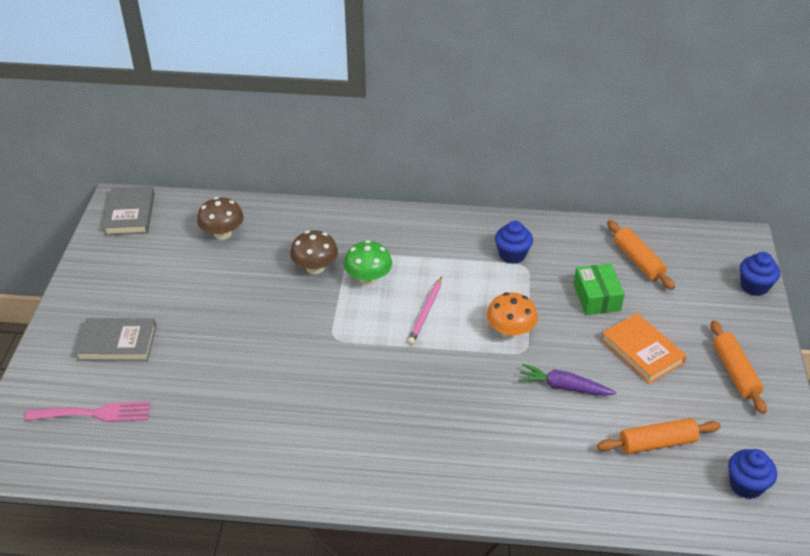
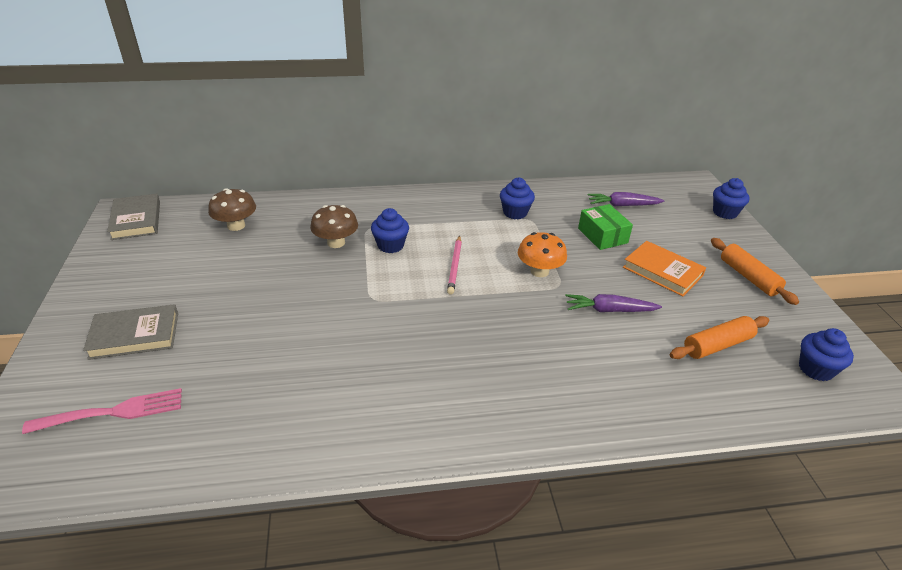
camera: 15 degrees left, 5 degrees down
(368, 278) = (390, 245): green mushroom -> blue cupcake
(638, 261) = (623, 205): orange rolling pin -> purple carrot

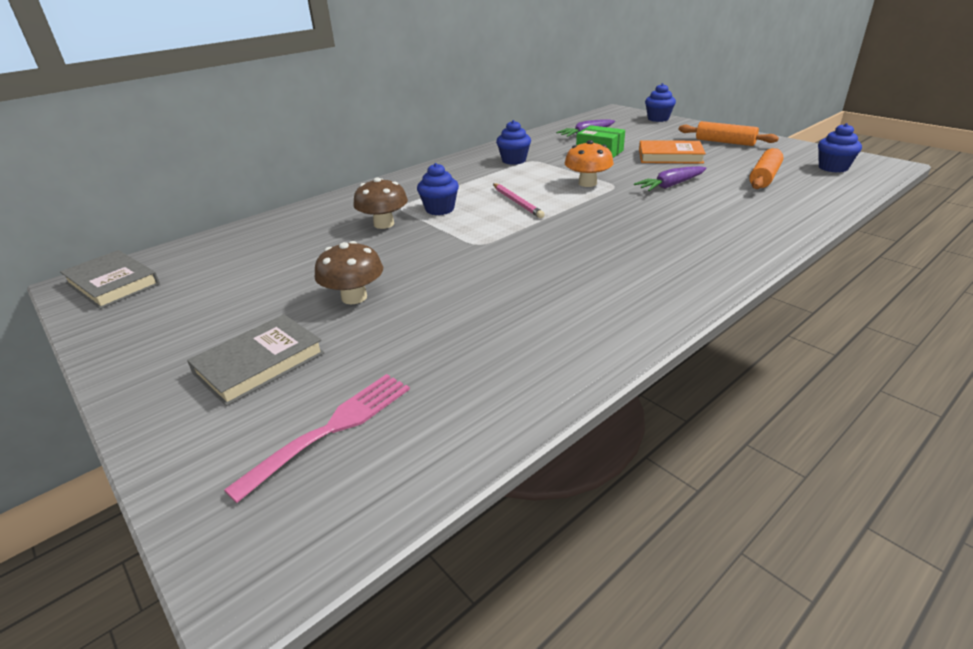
camera: 30 degrees left, 5 degrees down
(236, 226) = (253, 248): brown mushroom -> brown mushroom (354, 297)

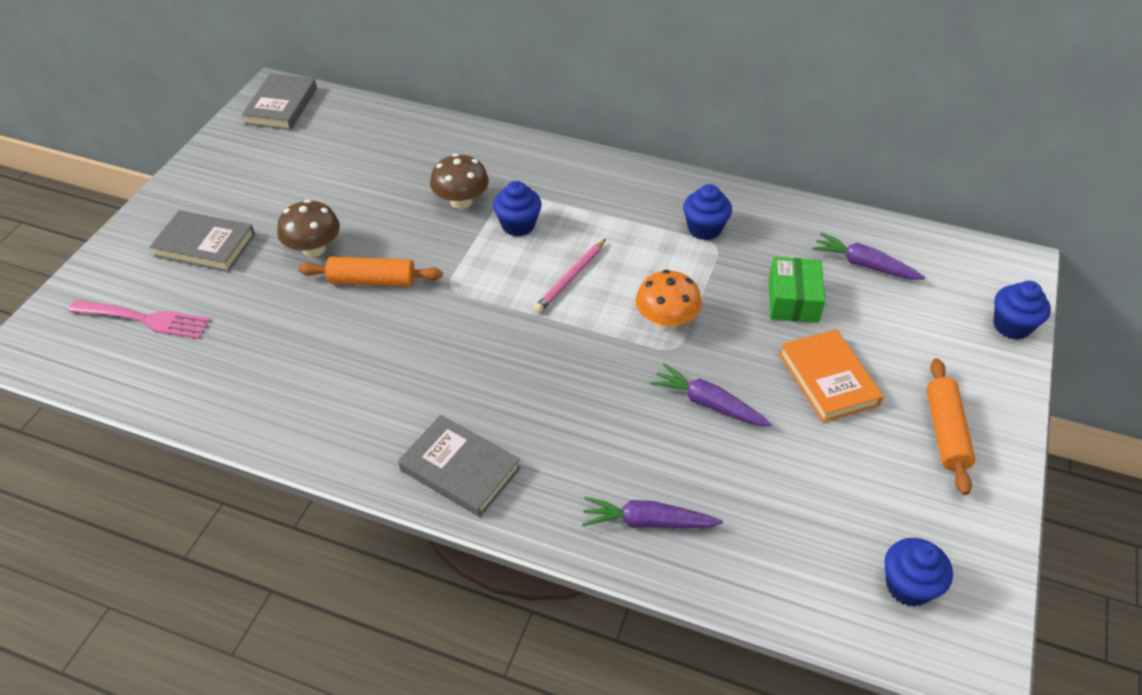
camera: 60 degrees right, 15 degrees up
(689, 272) = (460, 469): none -> grey book
(764, 177) = (805, 501): orange rolling pin -> orange rolling pin (372, 281)
(768, 218) = (648, 522): none -> purple carrot

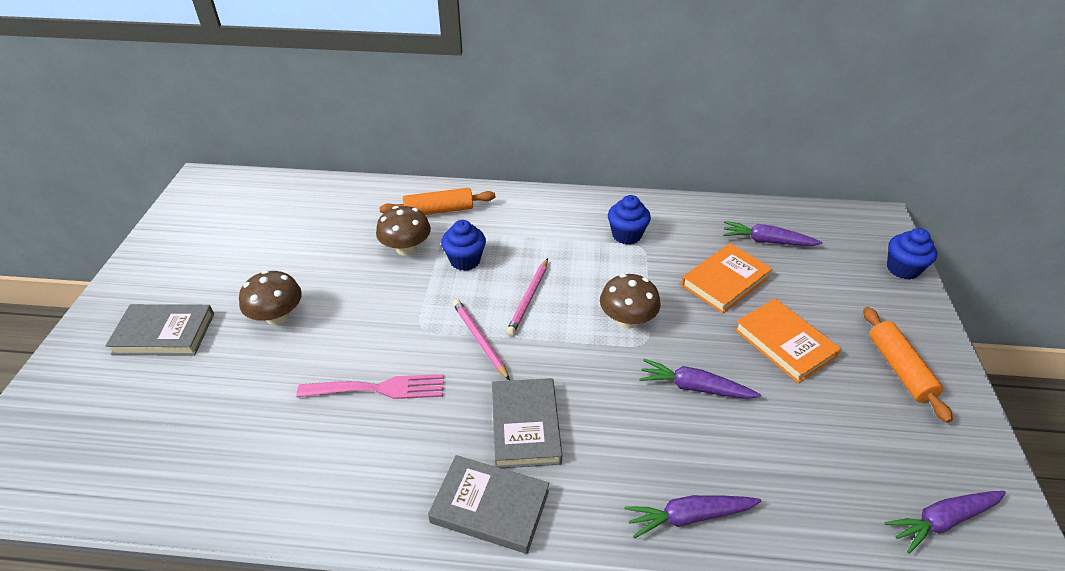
camera: 15 degrees left, 5 degrees down
(146, 319) = (115, 421): pink fork -> pink fork (379, 388)
(281, 106) = (212, 193): grey book -> grey book (525, 426)
(372, 281) = (344, 336): orange rolling pin -> orange rolling pin (439, 210)
(505, 311) = (480, 340): none -> pink pencil
(666, 321) = (627, 320): orange mushroom -> brown mushroom
(793, 300) = (725, 281): green box -> orange book
(908, 586) = (942, 521): blue cupcake -> purple carrot

